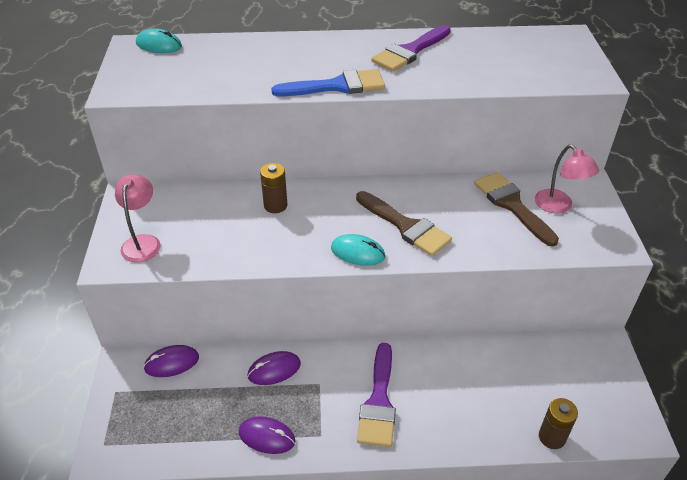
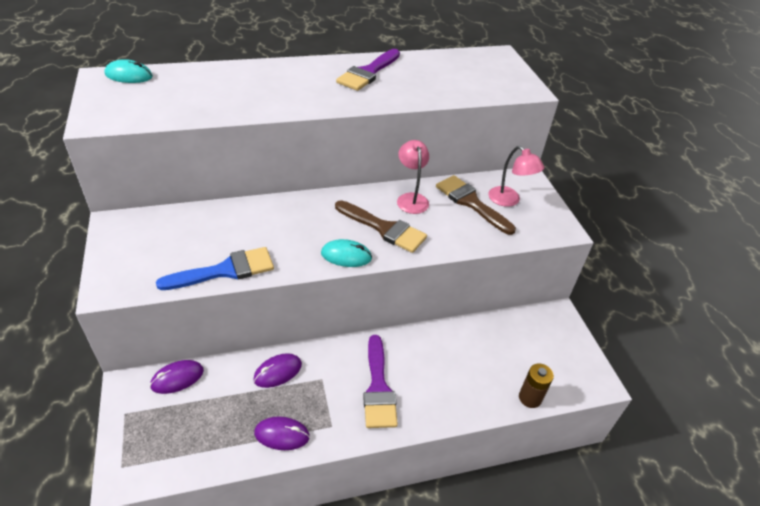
camera: 15 degrees left, 0 degrees up
(143, 242) = (137, 265): pink lamp -> pink lamp (411, 198)
(275, 205) = (262, 220): brown battery -> none
(337, 86) = (310, 106): blue brush -> blue brush (225, 270)

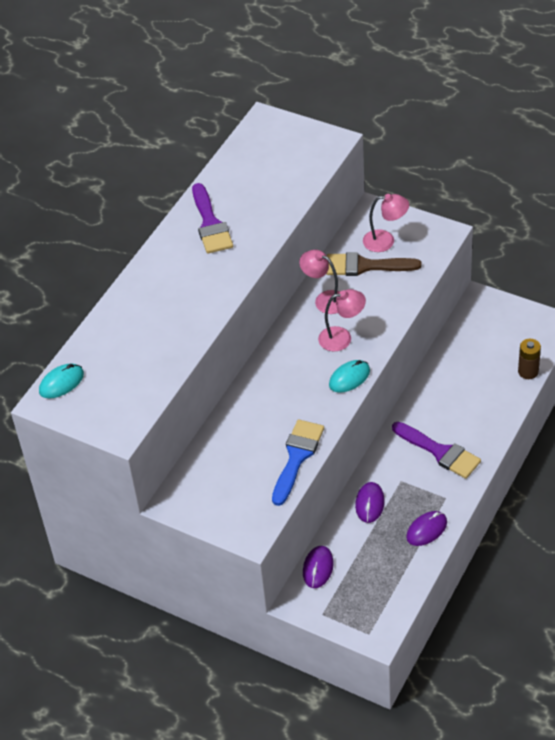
camera: 40 degrees left, 5 degrees up
(384, 228) = (342, 338): brown brush -> pink lamp

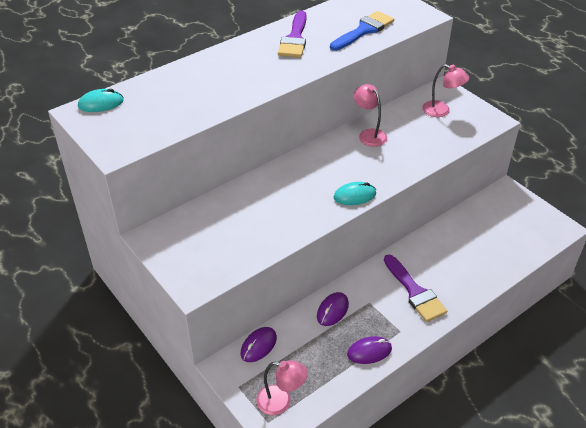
camera: 20 degrees right, 5 degrees down
(297, 457) = (273, 240): blue brush -> blue brush (364, 30)
(342, 338) = (366, 165): pink lamp -> pink lamp (281, 402)
(365, 266) = (415, 122): brown brush -> none
(528, 371) = (523, 257): brown battery -> none

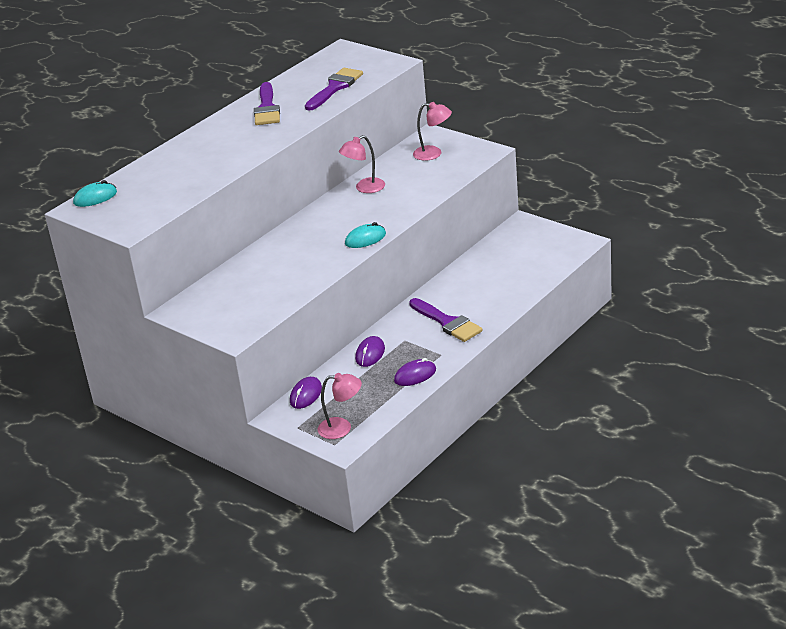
camera: 10 degrees left, 10 degrees down
(364, 30) = (335, 88): blue brush -> purple brush
(369, 134) = (364, 188): pink lamp -> pink lamp turned 75 degrees counterclockwise

